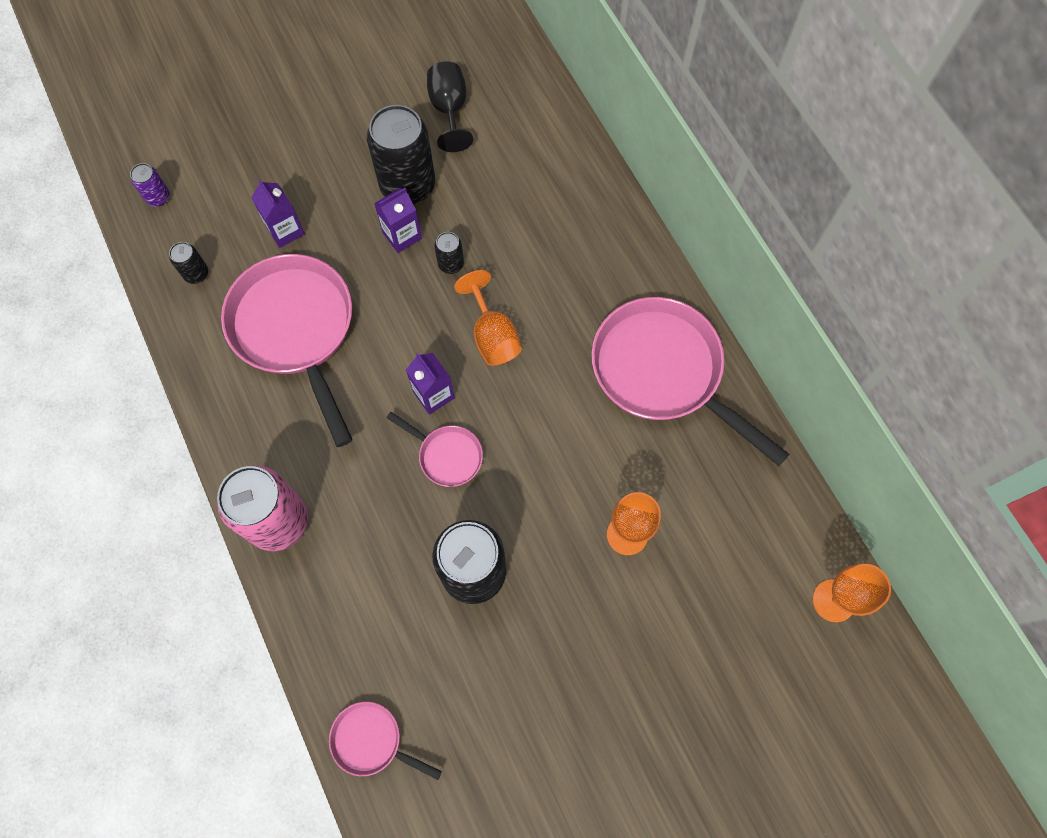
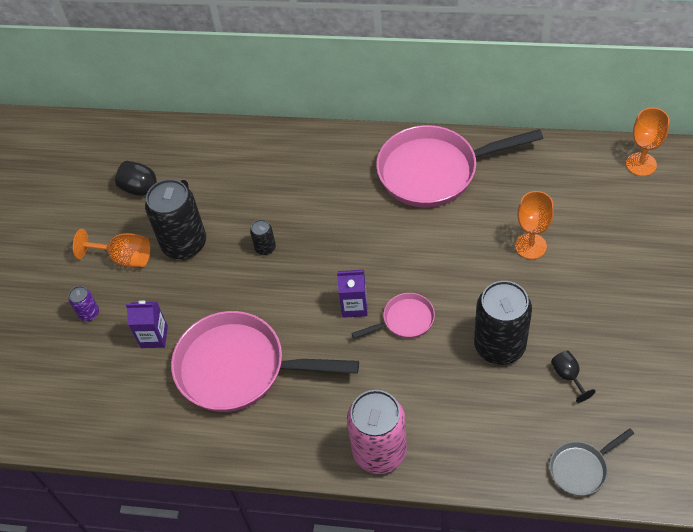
camera: 50 degrees left, 15 degrees down
(158, 197) = (51, 410): purple can -> purple can (89, 313)
(196, 274) = (139, 413): black can -> none
(371, 741) = (581, 468): pink pan -> grey pan
(402, 235) = (219, 266): purple carton -> none
(478, 667) = (568, 376): none -> black goblet
(492, 336) = (337, 250): orange goblet -> orange goblet (124, 258)

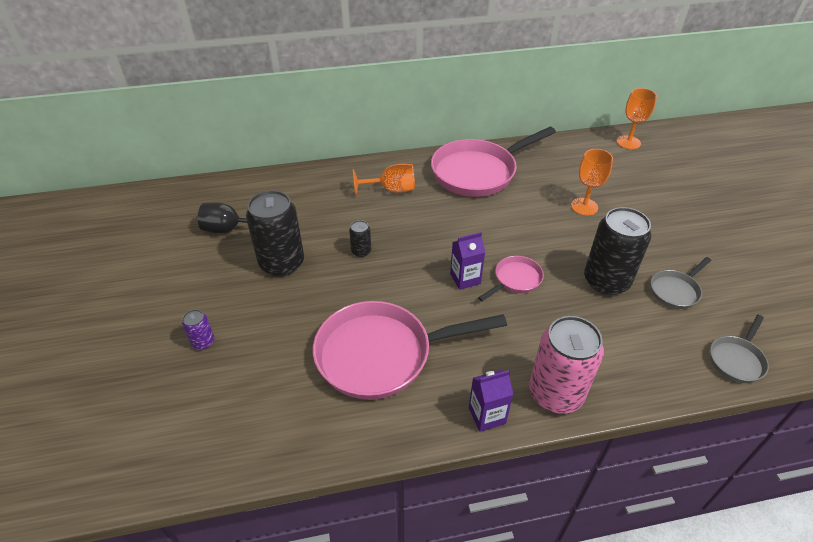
camera: 25 degrees left, 10 degrees down
(124, 258) = (225, 286): orange goblet -> orange goblet (391, 190)
(154, 337) = (282, 347): purple carton -> purple carton (487, 415)
(568, 376) = (675, 291): black goblet -> grey pan

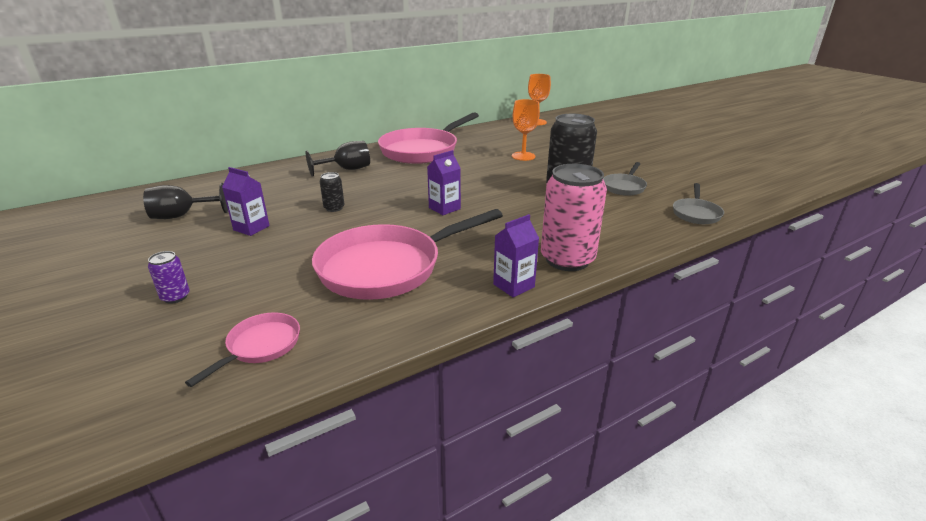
camera: 20 degrees left, 15 degrees down
(282, 263) = (251, 228): black can -> purple carton
(391, 190) = (347, 169): orange goblet -> black goblet
(515, 280) = (490, 202): pink pan -> pink pan (260, 346)

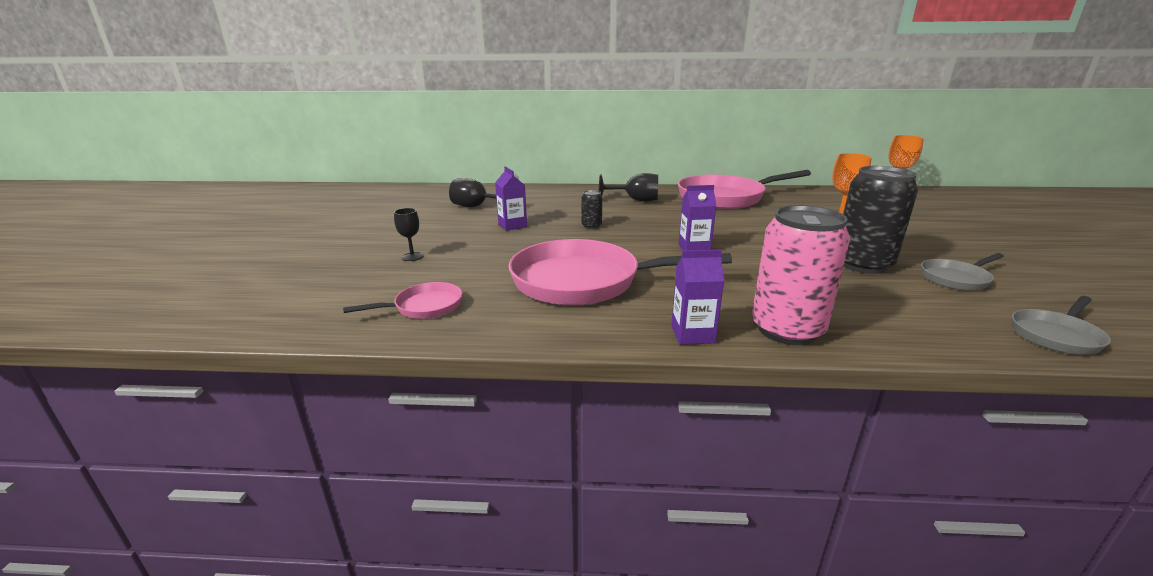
camera: 35 degrees right, 5 degrees down
(175, 297) = (412, 257): purple can -> black goblet

